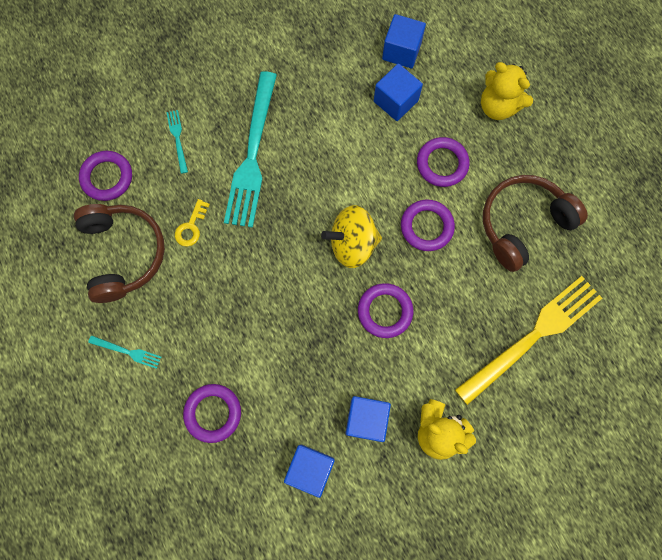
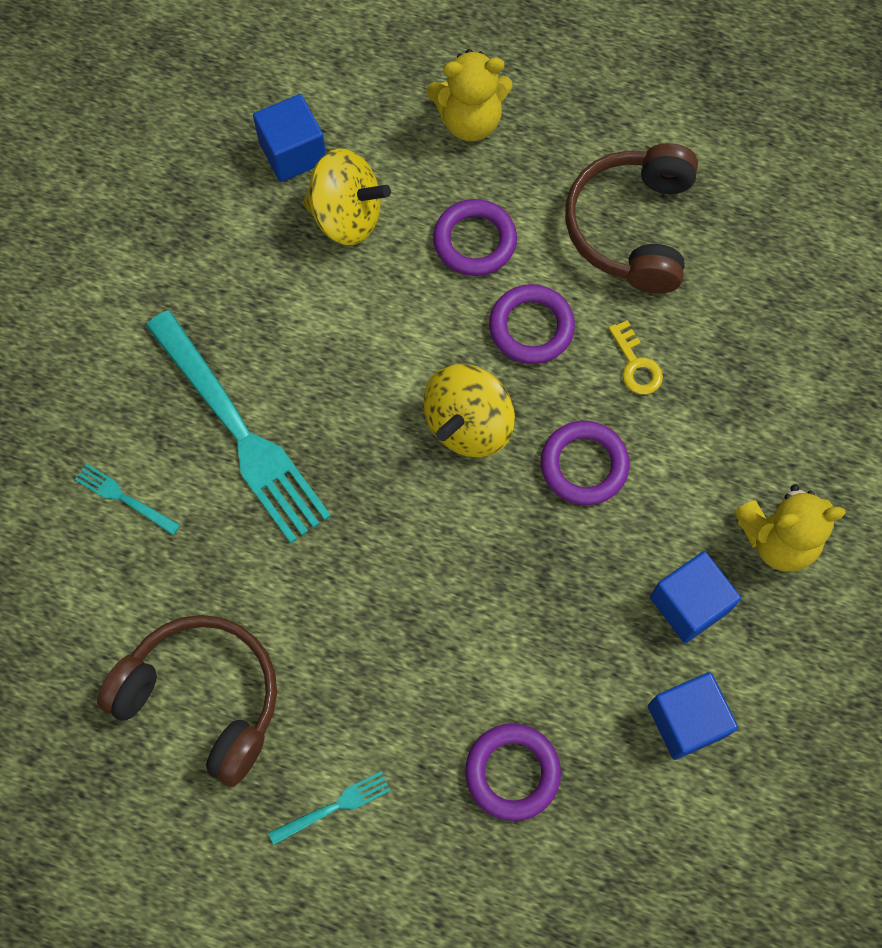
camera: 45 degrees left, 5 degrees down
(107, 177) = (81, 628): purple ring -> none
(191, 227) = (255, 586): yellow key -> yellow key (636, 365)
(396, 101) = (347, 216): blue cube -> yellow spinning top
(533, 336) = (767, 340): yellow fork -> none

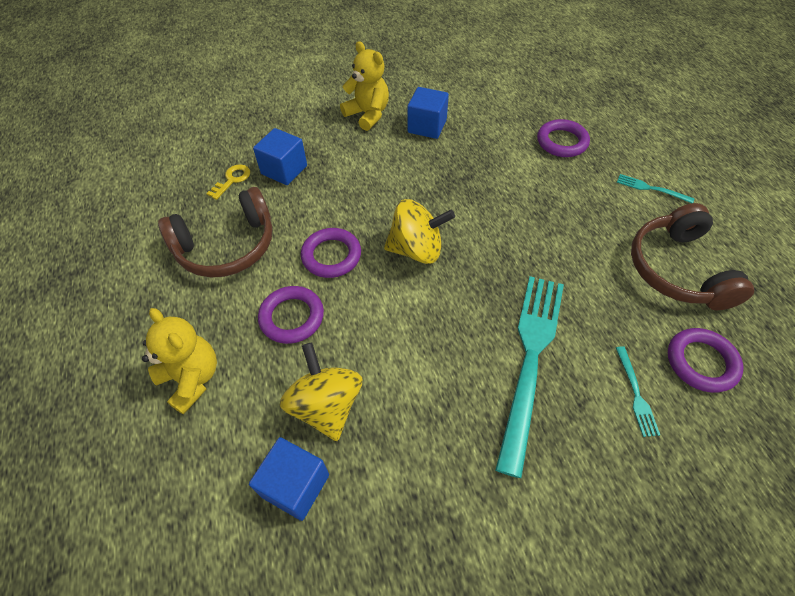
camera: 125 degrees left, 15 degrees down
(584, 465) = (394, 192): purple ring -> purple ring (701, 362)
(636, 365) = (318, 201): yellow key -> yellow key (232, 180)
(686, 721) = (478, 105): blue cube -> blue cube (284, 170)

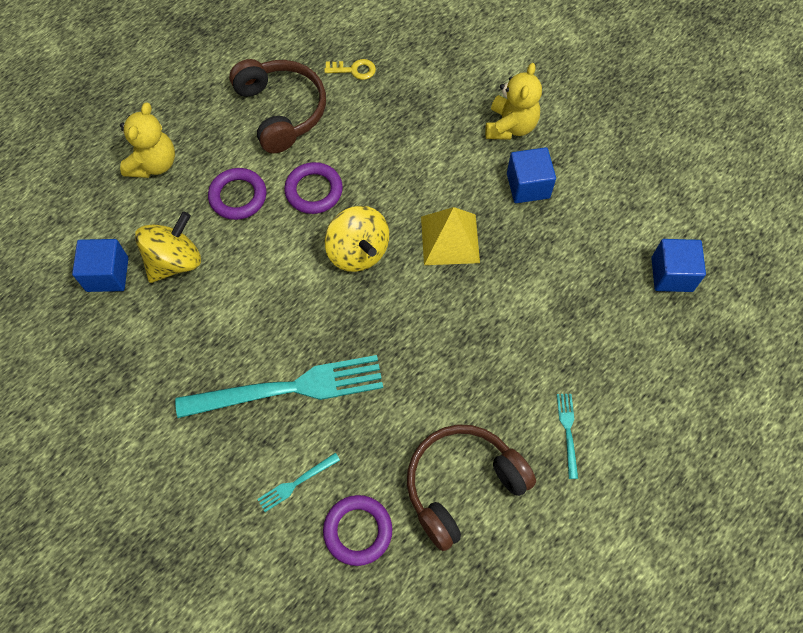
camera: 60 degrees right, 10 degrees up
(227, 246) = (281, 111): brown headphones -> brown headphones turned 150 degrees counterclockwise
(284, 170) = (390, 101): blue cube -> blue cube (671, 274)
(444, 187) = (450, 239): none -> yellow pyramid
(562, 142) = (588, 320): purple ring -> none

